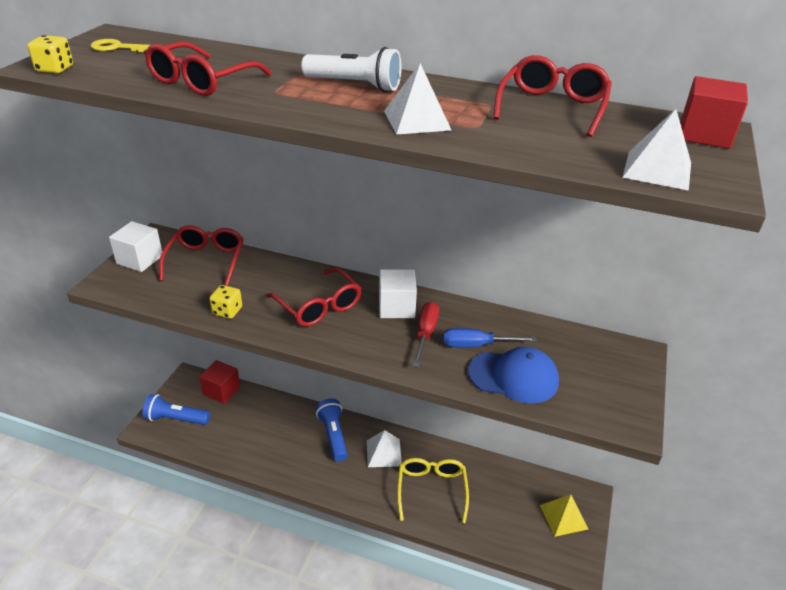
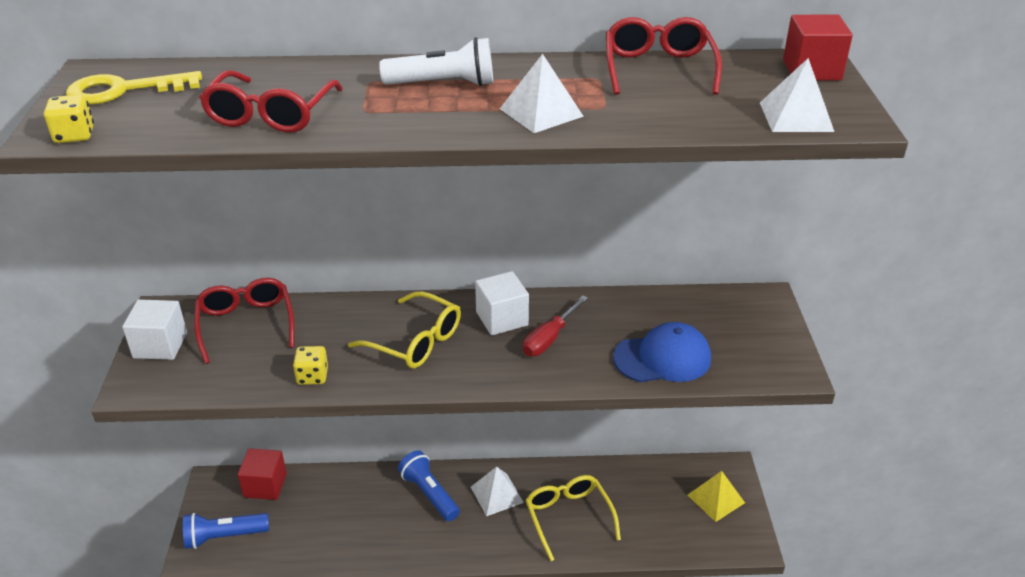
camera: 20 degrees left, 0 degrees up
(118, 48) = (123, 90): yellow key -> yellow key, size x1.57
(319, 306) = (415, 341): red glasses -> yellow glasses
(425, 333) = (549, 338): red screwdriver -> red screwdriver turned 135 degrees counterclockwise
(476, 345) = (608, 336): blue screwdriver -> none

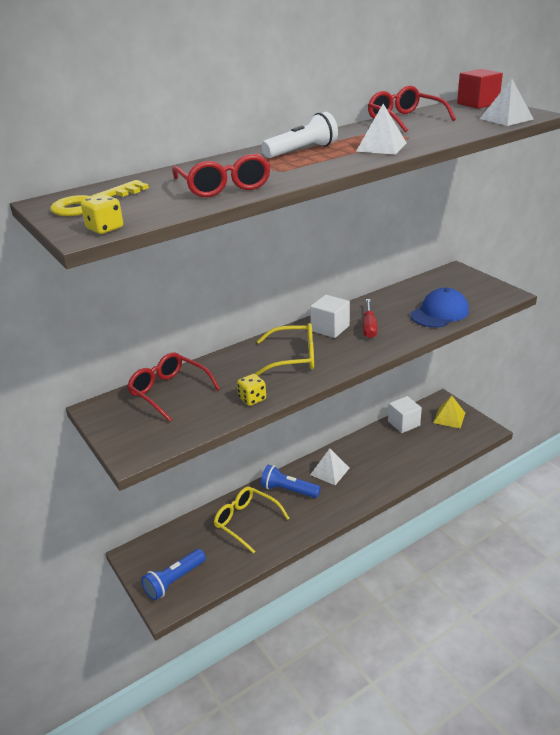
camera: 30 degrees left, 5 degrees down
(160, 345) = (120, 426): white cube -> white cube (404, 423)
(265, 485) = (173, 538): red cube -> none
(568, 517) = (382, 463): yellow glasses -> yellow glasses (246, 521)

